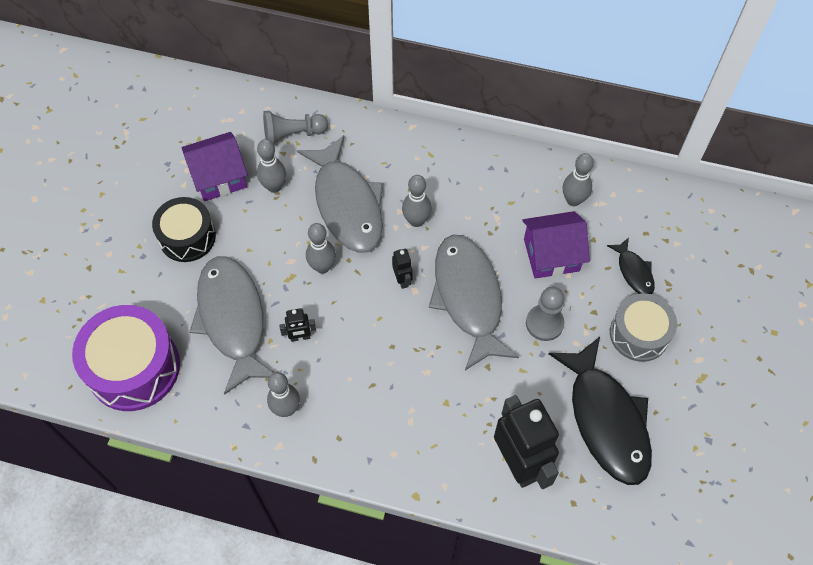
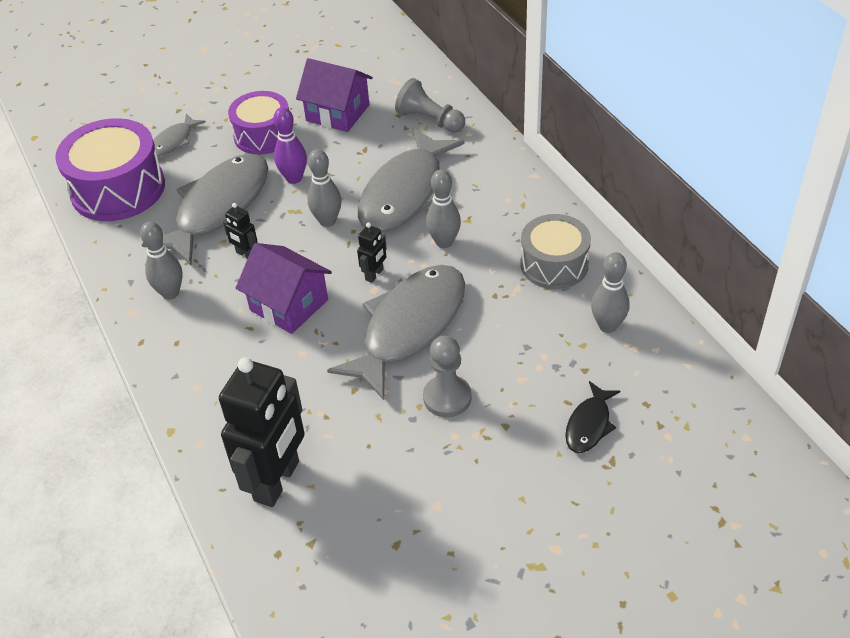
camera: 50 degrees right, 15 degrees down
(123, 295) = (173, 141): none -> grey fish
(187, 237) = (263, 135): black drum -> purple drum
(256, 253) = (294, 178): none -> purple bowling pin
(274, 186) = (368, 145): grey bowling pin -> none
(551, 255) = (527, 351): purple house -> purple house (289, 305)
(606, 420) = (396, 517): black fish -> none
(639, 334) = (524, 477): grey drum -> grey drum (554, 264)

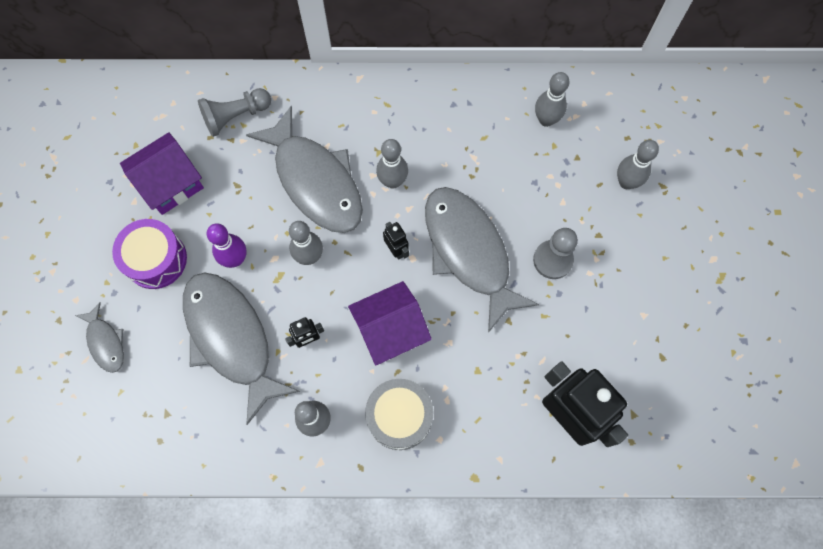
camera: 65 degrees left, 25 degrees up
(118, 189) = (141, 419): purple drum -> none
(554, 264) = (465, 119): grey drum -> grey drum (399, 416)
(589, 424) = (626, 182): black fish -> grey bowling pin

